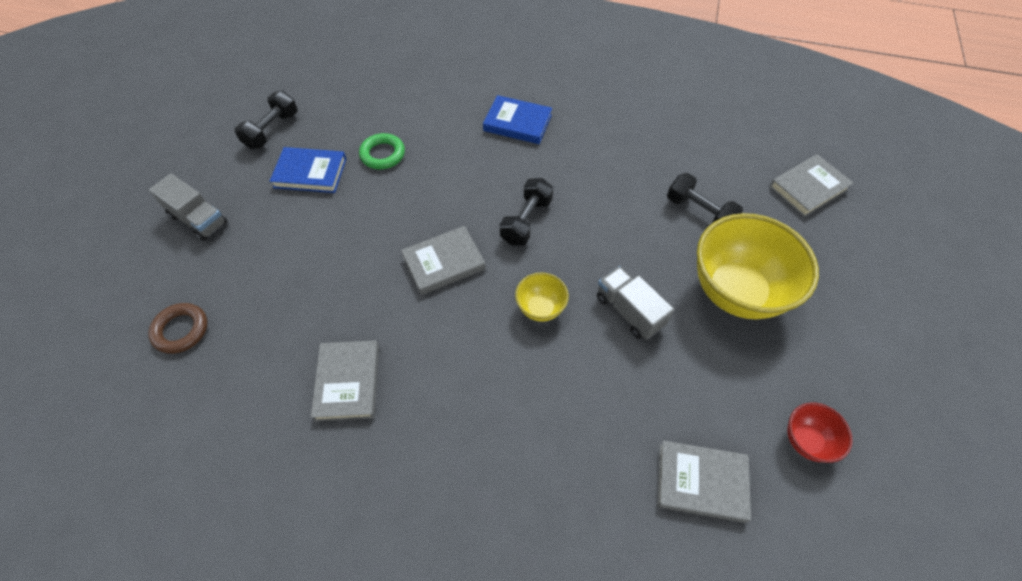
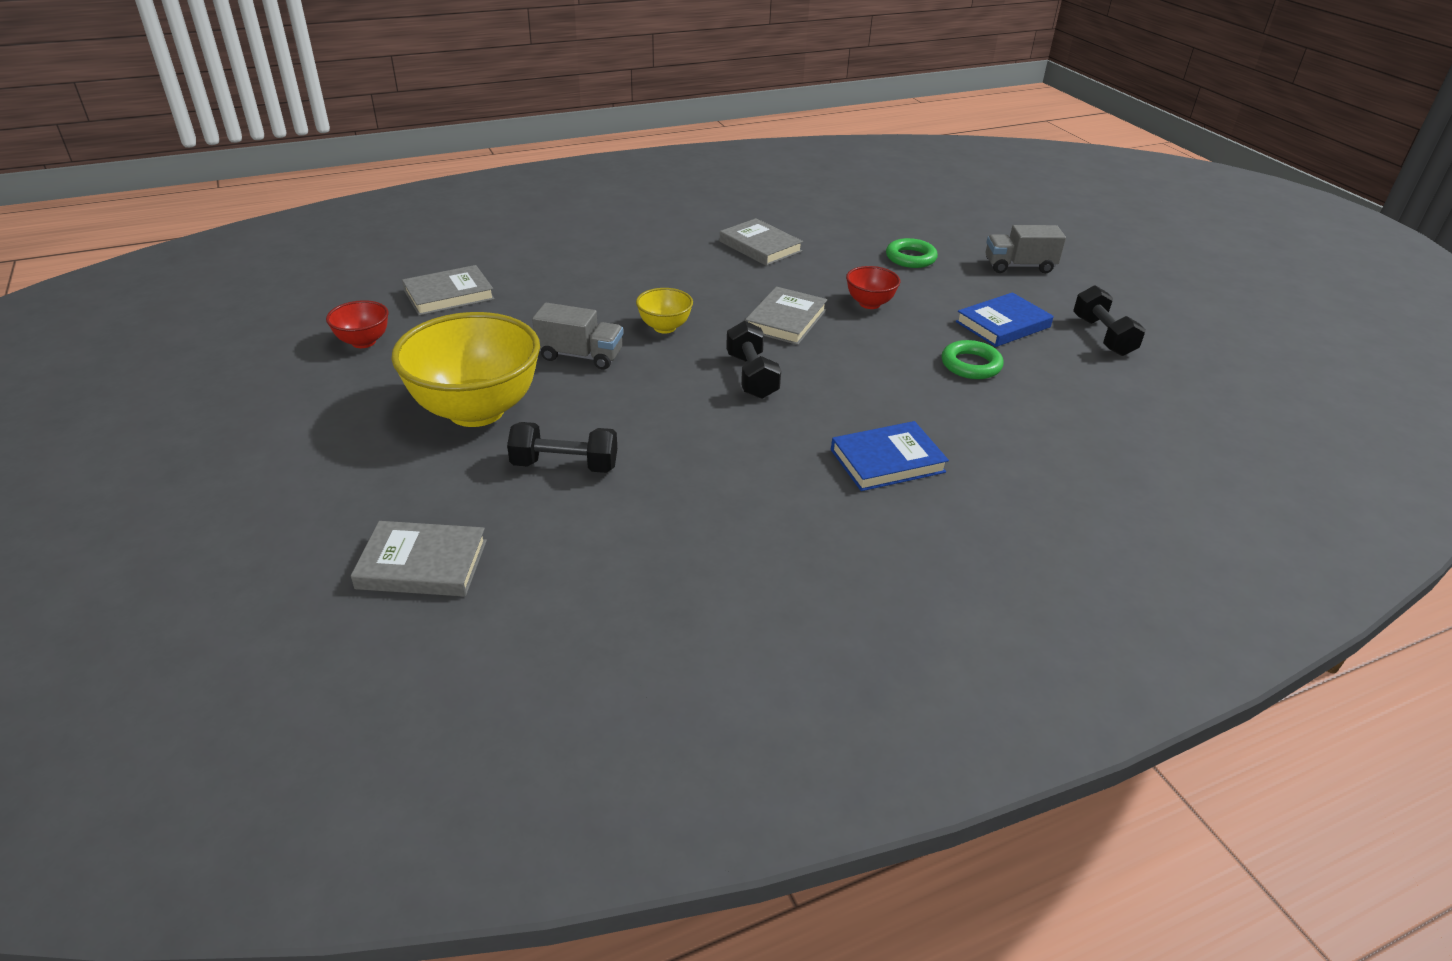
camera: 140 degrees right, 20 degrees down
(181, 330) = (908, 225): brown ring -> none
(254, 280) = (910, 258): none -> green ring
(363, 245) = (869, 304): none -> red bowl
(808, 188) = (422, 564): grey book -> grey book turned 75 degrees clockwise

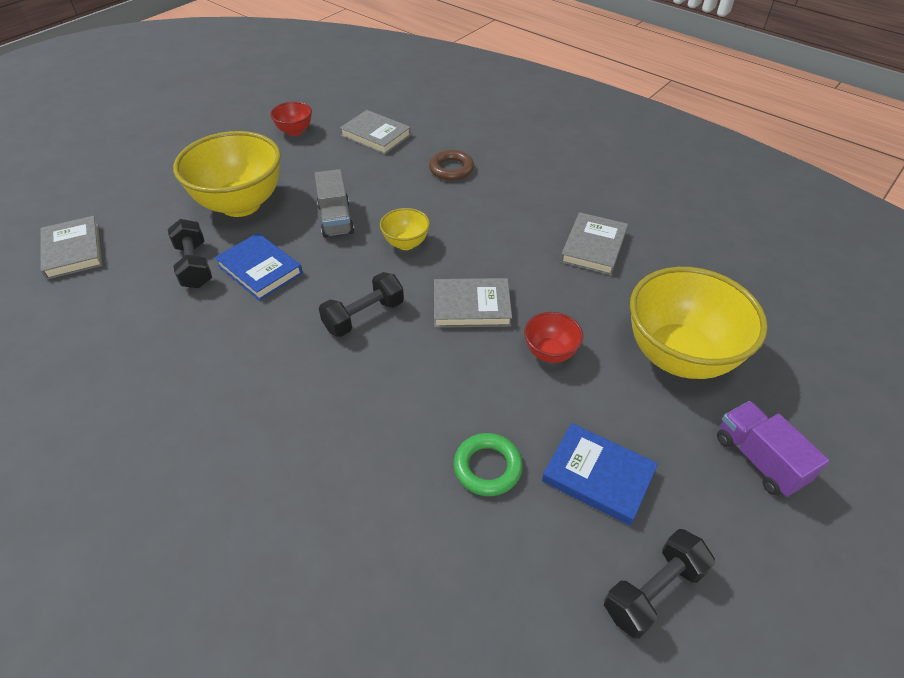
camera: 65 degrees right, 10 degrees up
(570, 272) = (451, 169): none -> brown ring
(887, 461) = (278, 445): blue book -> blue book (260, 269)
(910, 258) = (678, 356): green ring -> yellow bowl
(1019, 266) = (758, 459): grey truck -> purple truck

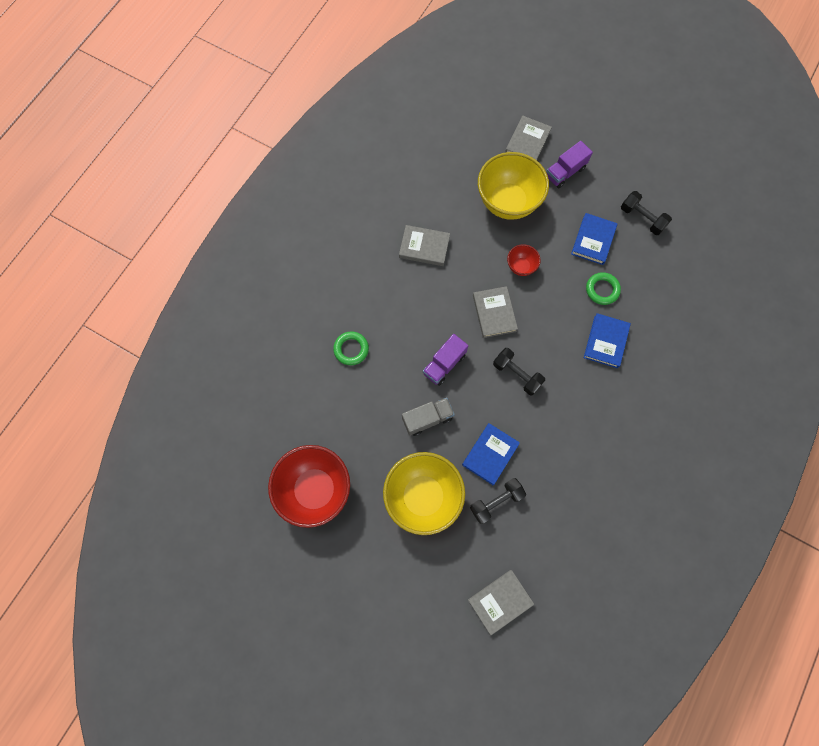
camera: 100 degrees left, 25 degrees up
(295, 131) = (315, 489): red bowl -> red bowl, size x2.15
(376, 135) = (312, 418): grey book -> grey book (527, 142)
(381, 449) = (606, 342): none -> blue book
(406, 243) = (444, 364): yellow bowl -> purple truck
(451, 169) = (351, 349): brown ring -> green ring

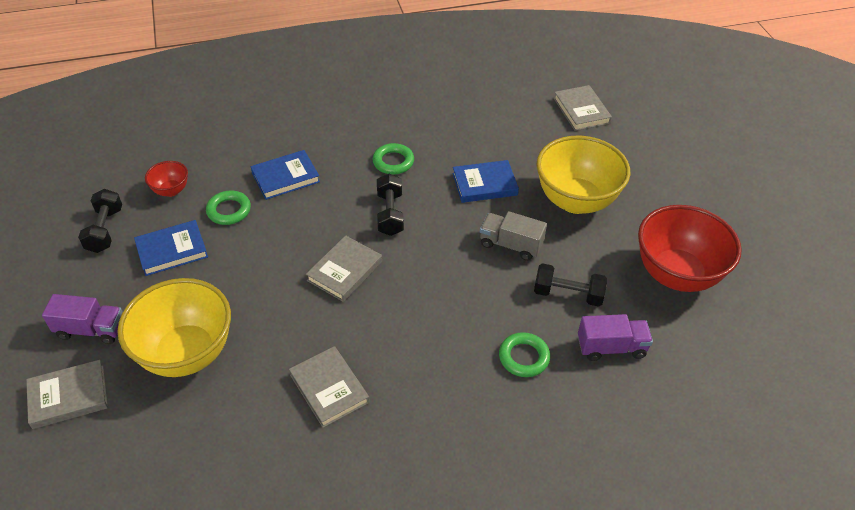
camera: 135 degrees left, 25 degrees down
(444, 364) = (444, 271): purple truck -> purple truck (611, 347)
(496, 501) = (517, 157): black dumbbell -> black dumbbell (568, 294)
(500, 601) = (581, 111): grey book -> grey book turned 60 degrees clockwise
(521, 267) = (265, 286): red bowl -> red bowl (171, 190)
(563, 417) = (393, 162): none -> green ring

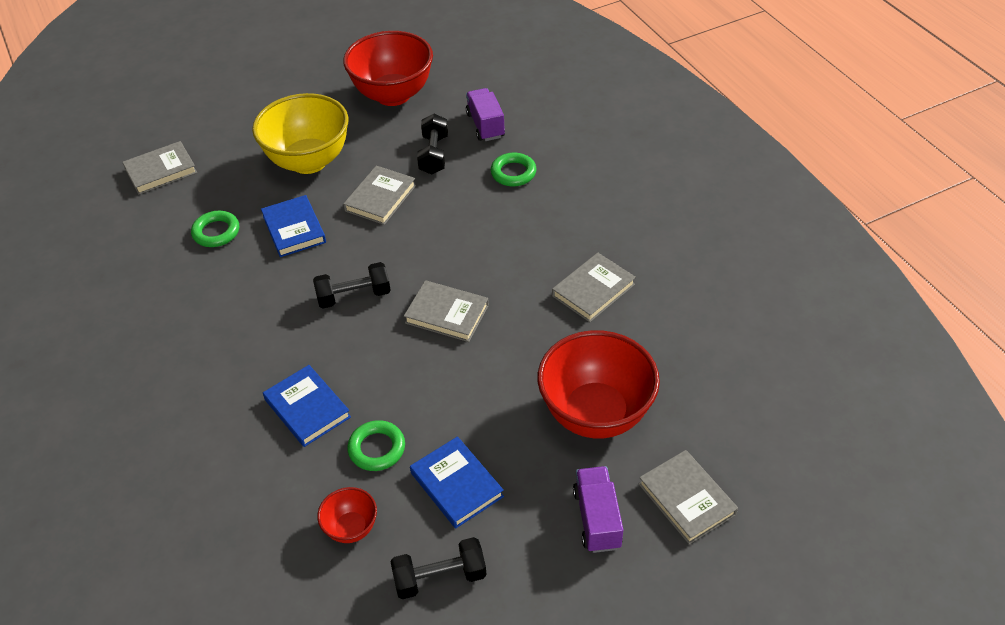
camera: 100 degrees left, 0 degrees up
(187, 353) = (595, 414): yellow bowl -> red bowl
(393, 162) = (265, 311): green ring -> green ring (216, 232)
(510, 245) = (380, 198): grey truck -> grey book

